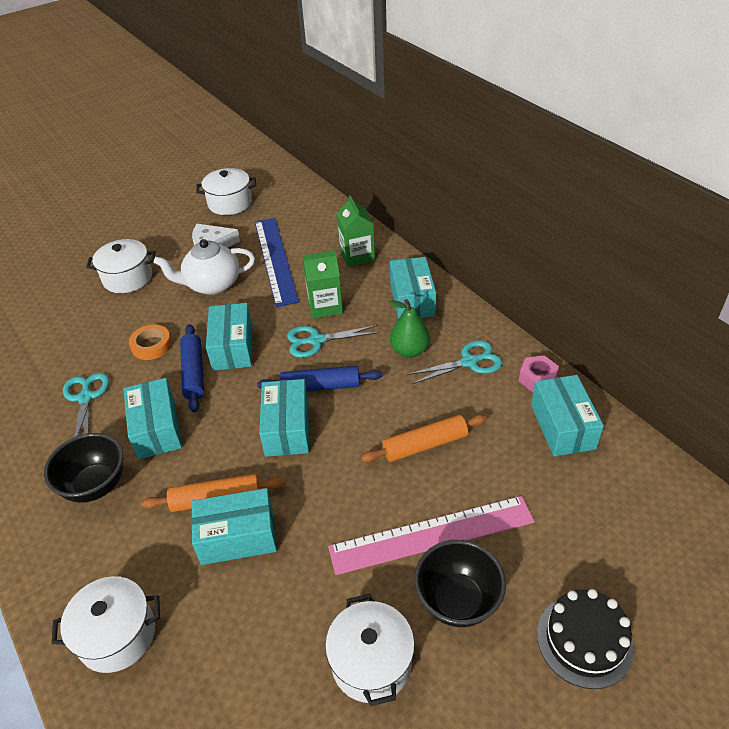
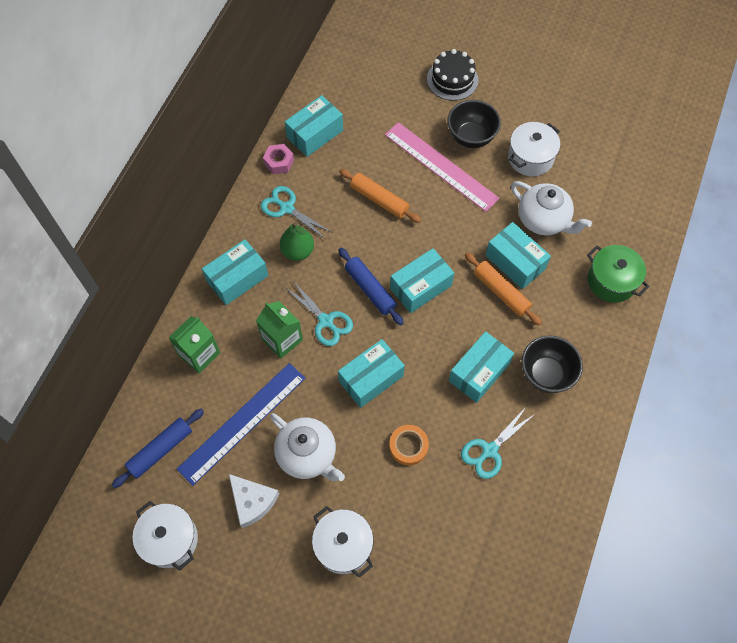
camera: 125 degrees left, 20 degrees up
(117, 635) = (611, 281): white pot -> green pot
(193, 373) = (414, 388): blue rolling pin -> blue rolling pin (160, 450)
(264, 610) = (543, 220): none -> white teapot

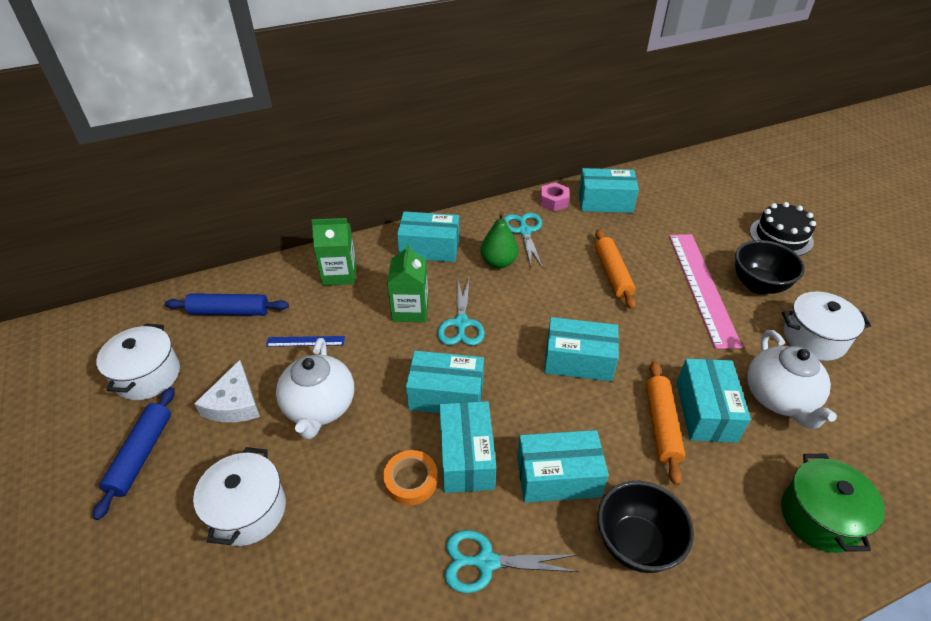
camera: 45 degrees right, 20 degrees down
(242, 422) = (305, 341): blue ruler -> blue ruler, size x0.44
(370, 289) = (528, 329): blue rolling pin -> blue rolling pin (141, 455)
(422, 405) = (466, 457): none -> turquoise box

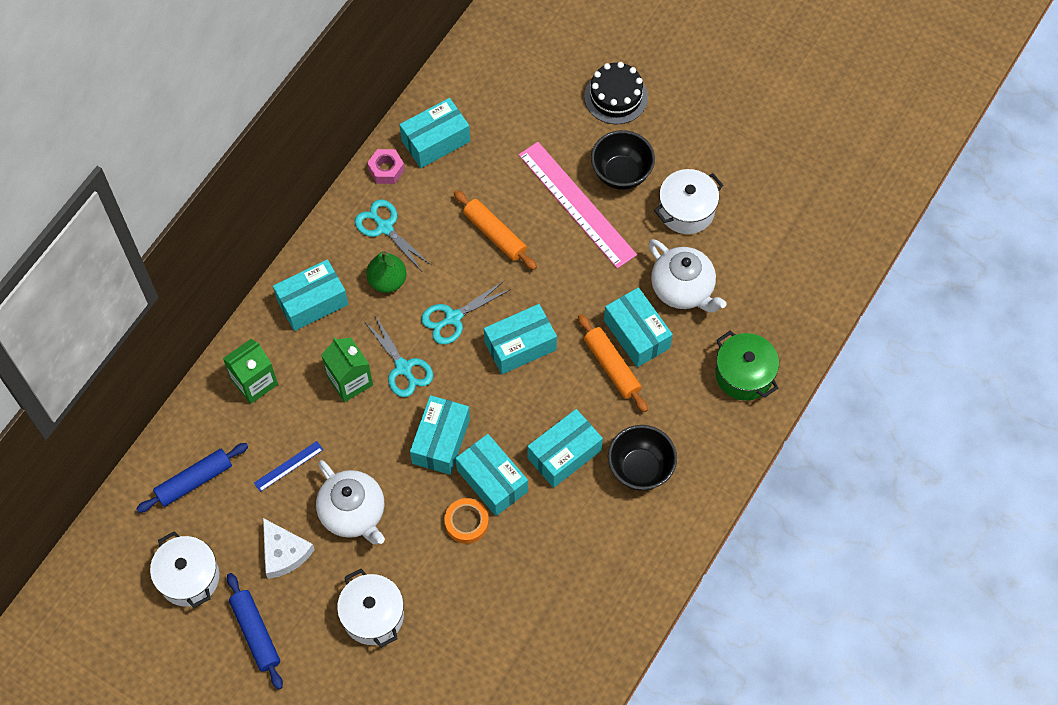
camera: 35 degrees left, 20 degrees up
(446, 395) = (441, 441): turquoise box -> turquoise box turned 45 degrees counterclockwise
(486, 562) = (555, 542): turquoise scissors -> turquoise scissors (453, 318)

